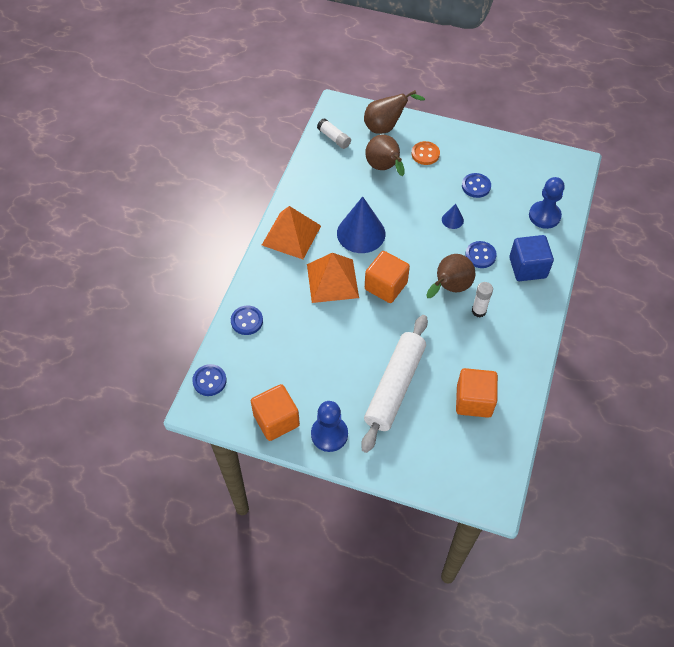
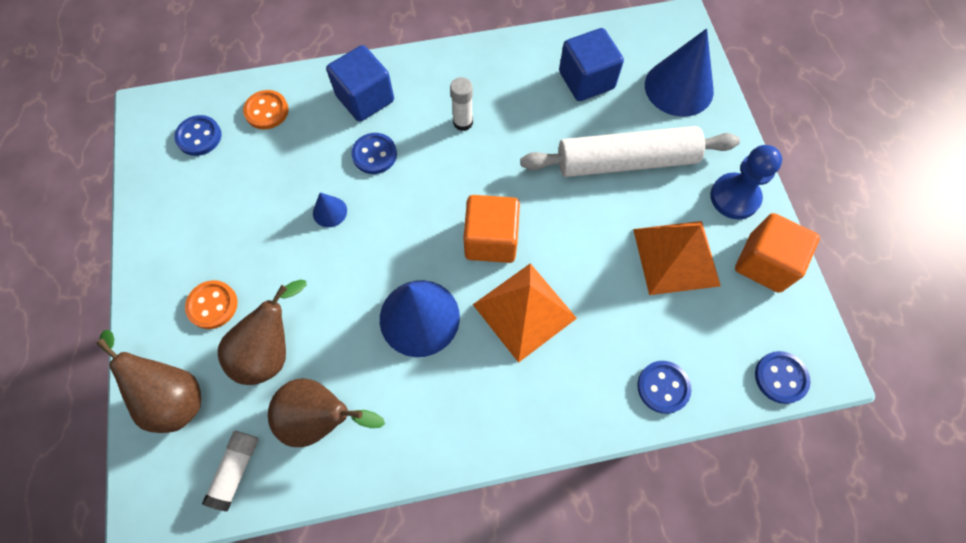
camera: 120 degrees left, 10 degrees up
(291, 235) = (480, 417): orange pyramid -> orange pyramid (676, 257)
(434, 457) = (679, 87): none -> blue cone
(449, 288) = (447, 166): brown pear -> brown pear (322, 418)
(474, 401) = (586, 80): orange cube -> blue cube
(476, 186) = (250, 209): blue button -> blue button (199, 137)
(544, 216) = (266, 111): blue pawn -> orange button

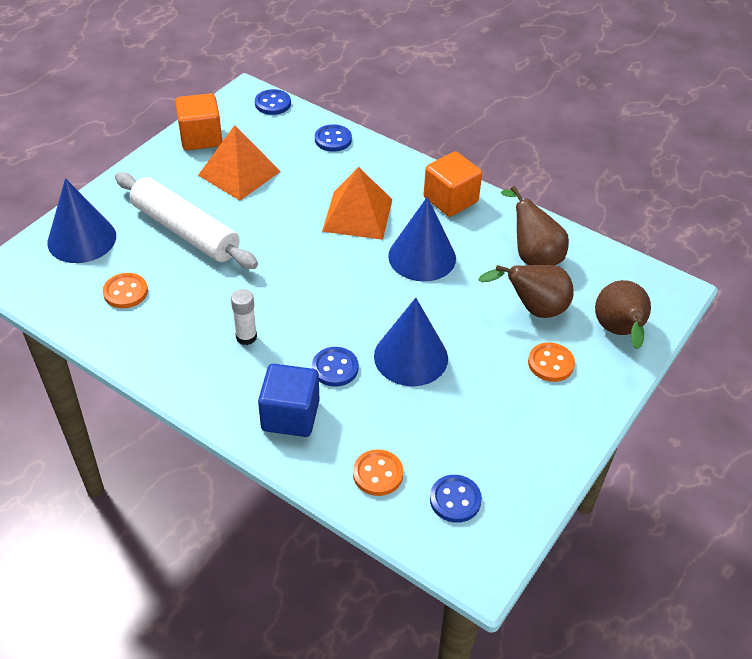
camera: 135 degrees left, 20 degrees down
(236, 470) = (606, 271): white glue stick -> none
(330, 211) = (411, 357): blue cone -> blue cone, size x2.19
(491, 240) = (328, 259): orange cube -> orange cube (450, 200)
(586, 80) = (125, 292): blue cube -> orange button
(734, 197) = (161, 169): blue pawn -> none

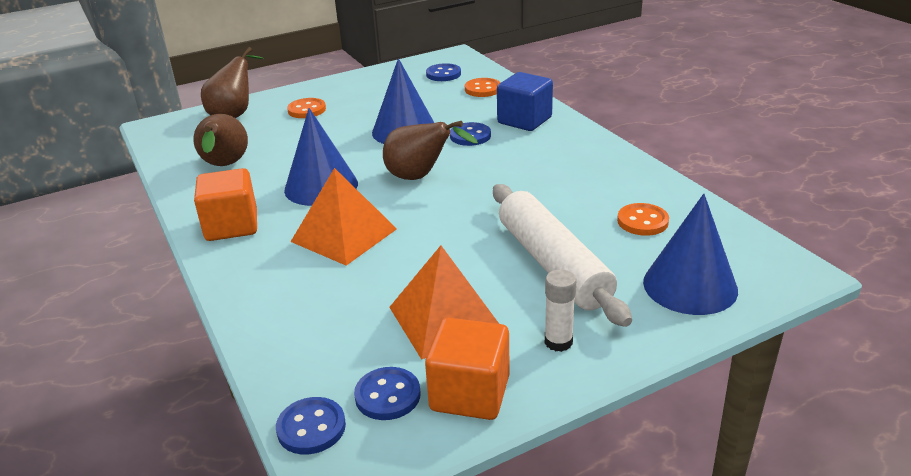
camera: 150 degrees left, 15 degrees down
(246, 337) = (533, 166): white glue stick -> white glue stick (558, 342)
(333, 139) = (281, 333): blue button -> blue button (387, 395)
(533, 309) = (276, 136): brown pear -> brown pear (420, 177)

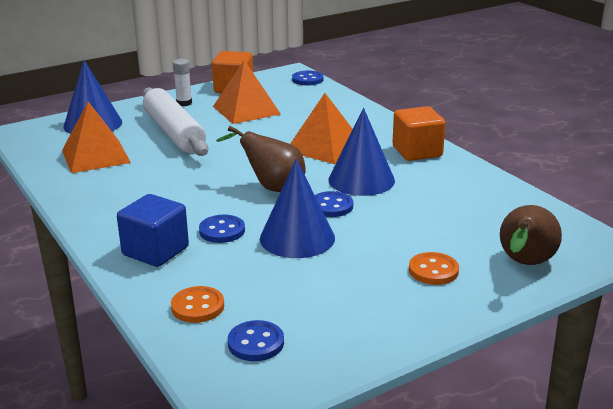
camera: 175 degrees right, 5 degrees down
(224, 166) = (470, 198): brown pear -> none
(387, 395) = (274, 87): blue button -> blue button (331, 206)
(642, 221) = (96, 156): orange button -> orange pyramid

